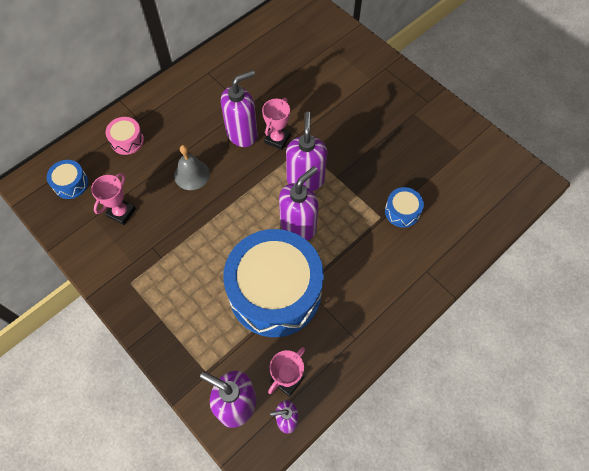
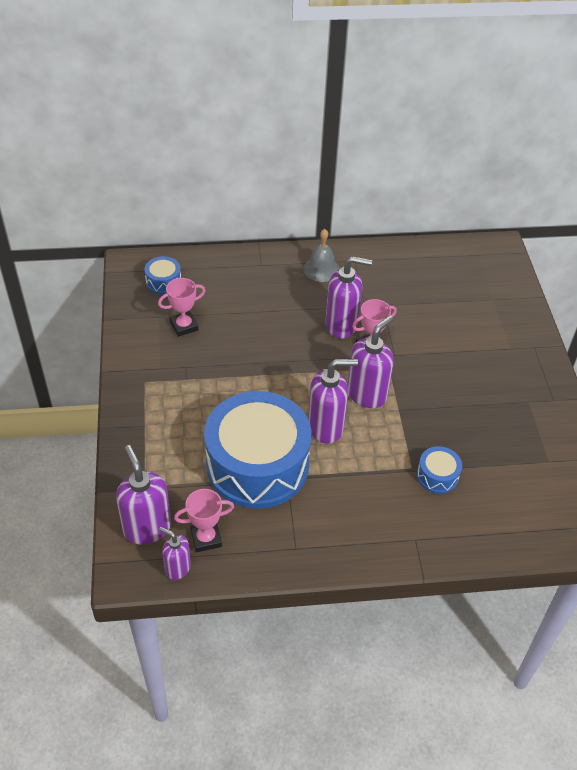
camera: 35 degrees right, 15 degrees down
(127, 140) = (237, 275): pink drum -> none
(192, 174) = (268, 331): grey bell -> grey bell (321, 269)

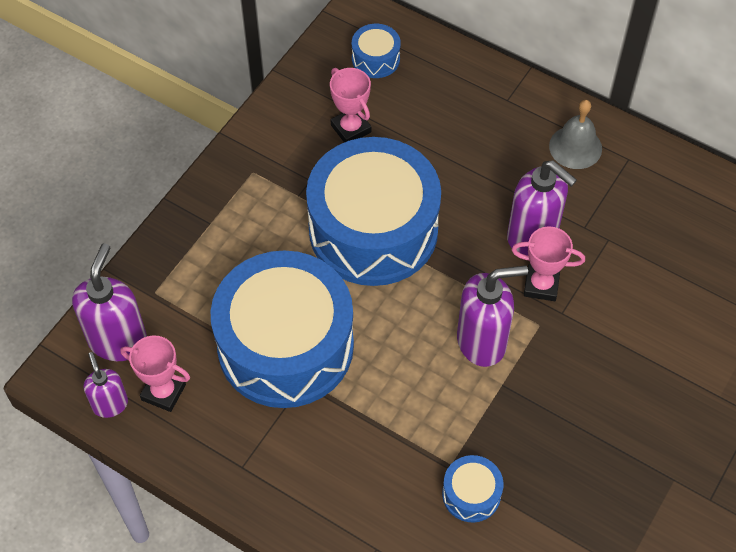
camera: 40 degrees right, 10 degrees up
(184, 326) = (351, 128): pink trophy -> pink trophy turned 45 degrees clockwise
(249, 372) = (373, 229): none -> blue drum
(326, 427) = (398, 351): purple soap dispenser -> none

